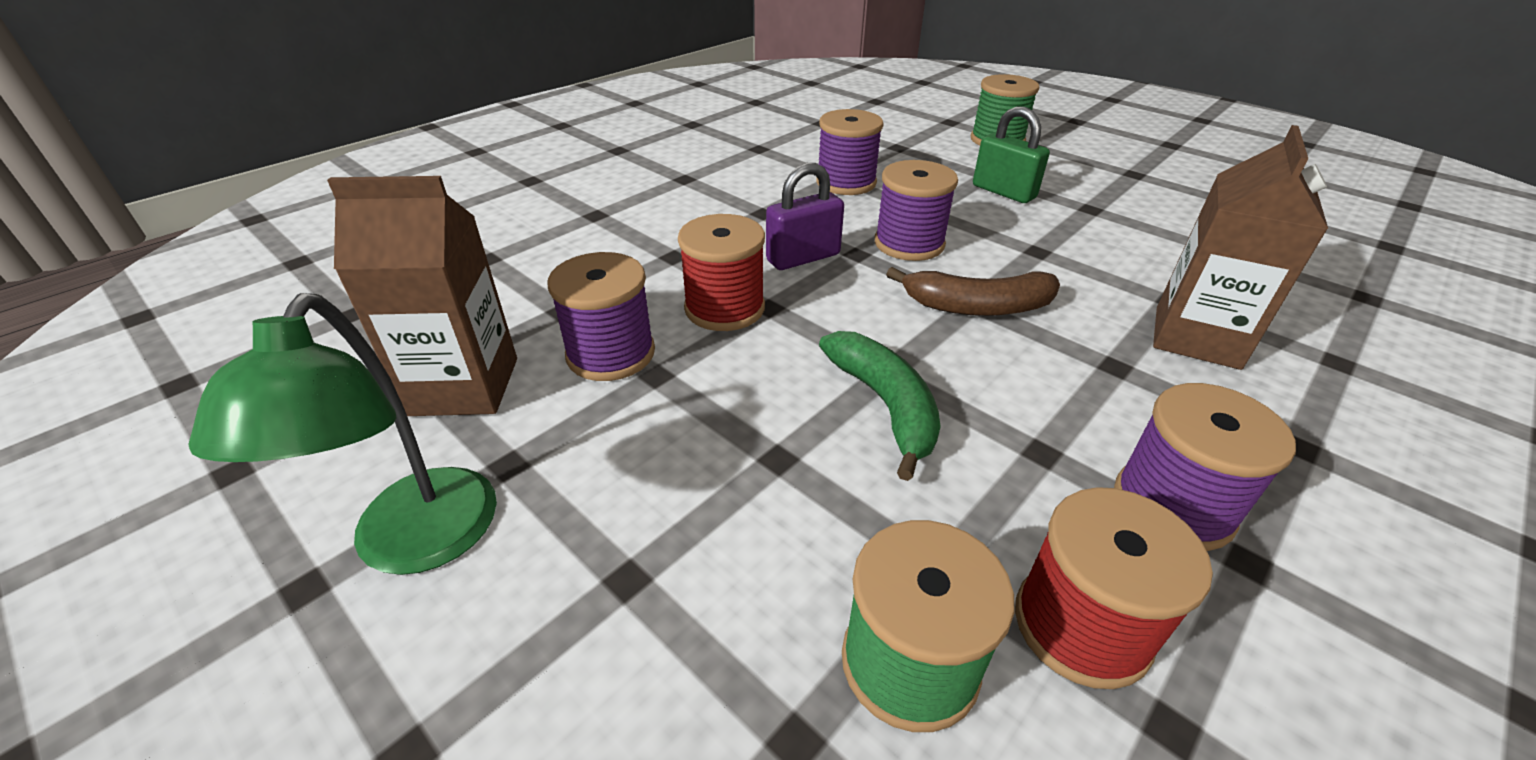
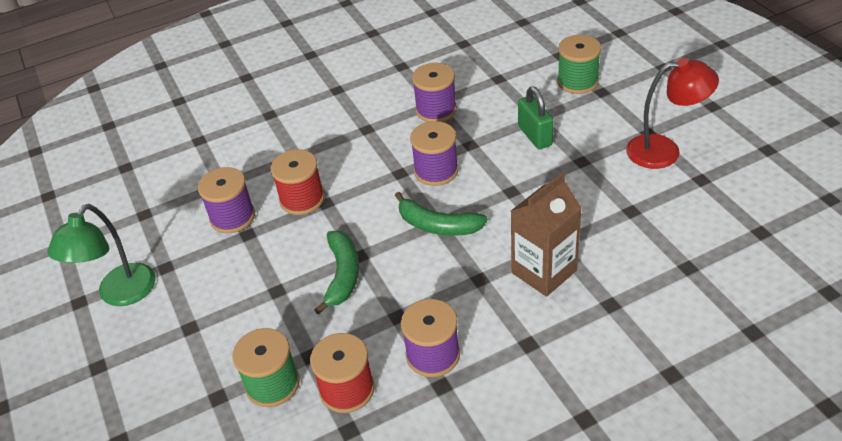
camera: 25 degrees right, 5 degrees up
(464, 386) = (161, 222): brown carton -> none
(803, 258) = (366, 170): purple padlock -> none
(977, 306) = (437, 225): brown banana -> green banana
(1174, 186) = (664, 151): none -> red lamp

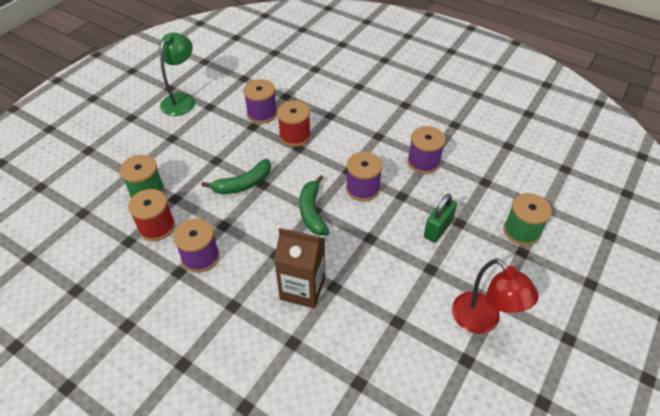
camera: 55 degrees right, 5 degrees up
(120, 294) = (181, 100): green lamp -> green lamp turned 120 degrees clockwise

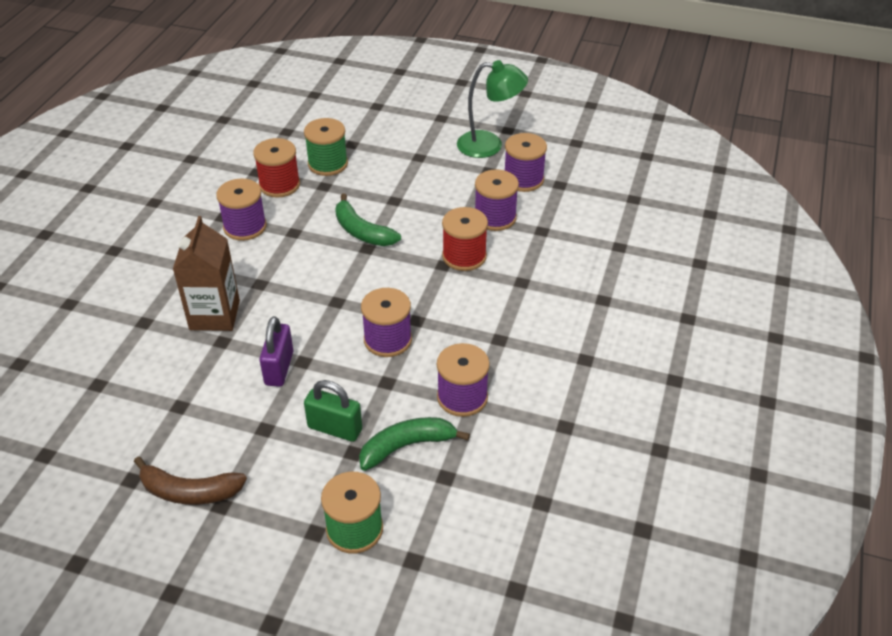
camera: 75 degrees right, 5 degrees down
(229, 92) = (523, 179): none -> purple spool
(312, 211) = (333, 299): green banana -> green banana (407, 446)
(373, 253) = (279, 368): none -> purple padlock
(482, 321) = (189, 491): red lamp -> brown banana

